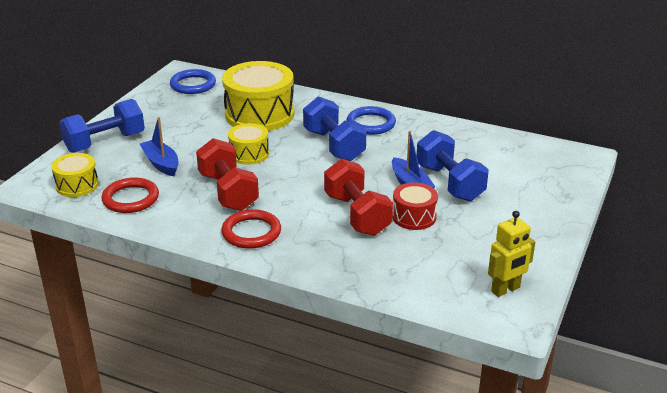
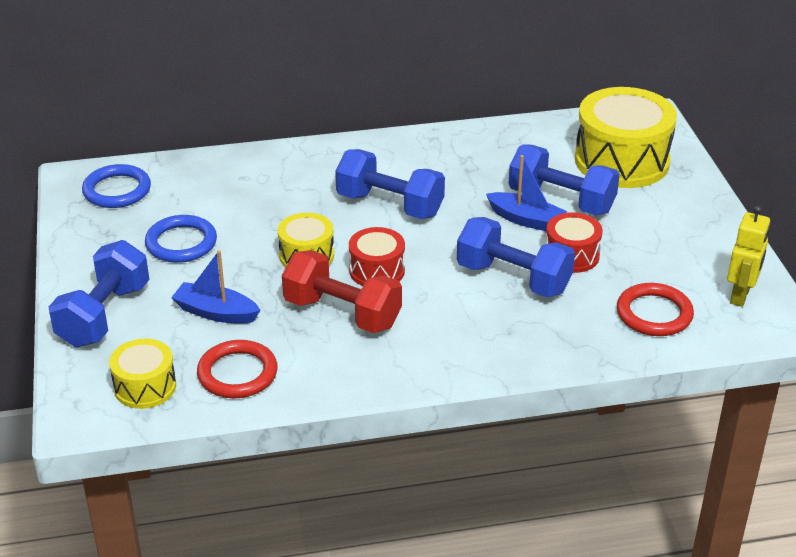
camera: 35 degrees left, 5 degrees up
(251, 232) = (429, 350): red ring -> red ring (654, 314)
(259, 114) = (254, 199): yellow drum -> yellow drum (621, 161)
(278, 177) = (377, 271): none -> red drum
(357, 214) = (513, 278): red dumbbell -> blue dumbbell
(371, 124) = (398, 161): blue ring -> blue ring (181, 243)

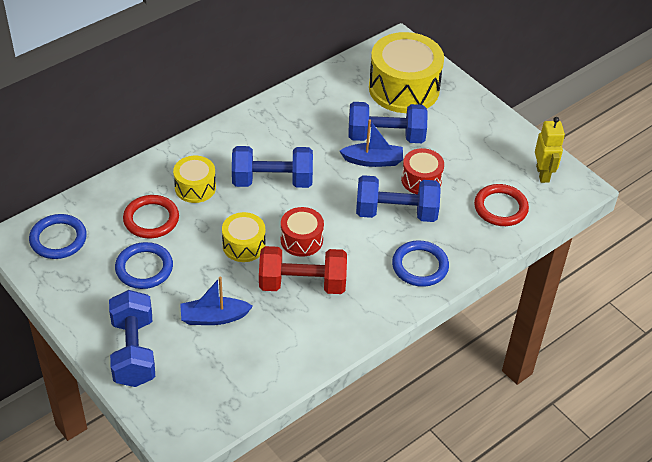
camera: 30 degrees left, 10 degrees up
(145, 387) = (209, 398): yellow drum -> yellow drum (195, 187)
(237, 373) = (265, 360): red ring -> red ring (151, 219)
(500, 341) = (420, 266): none -> blue ring

